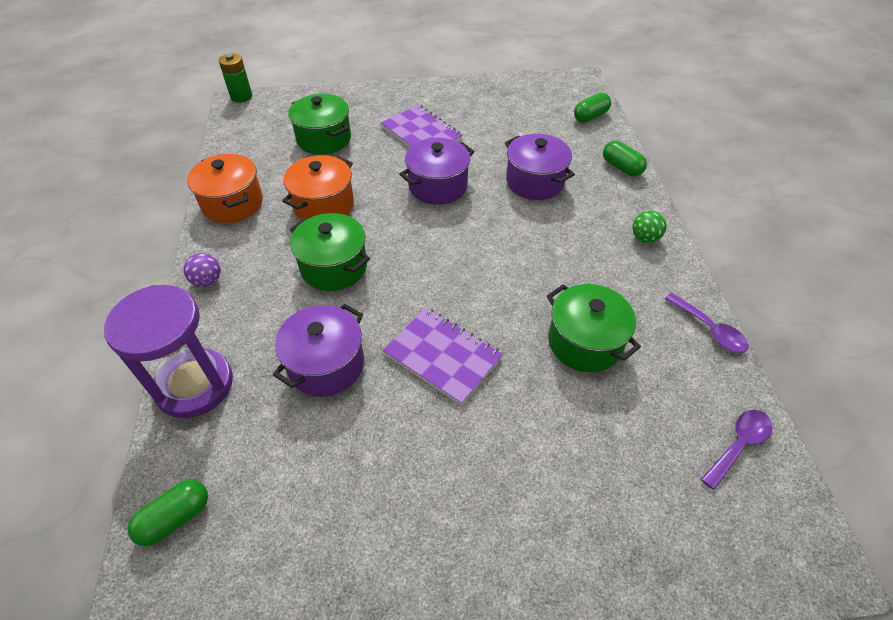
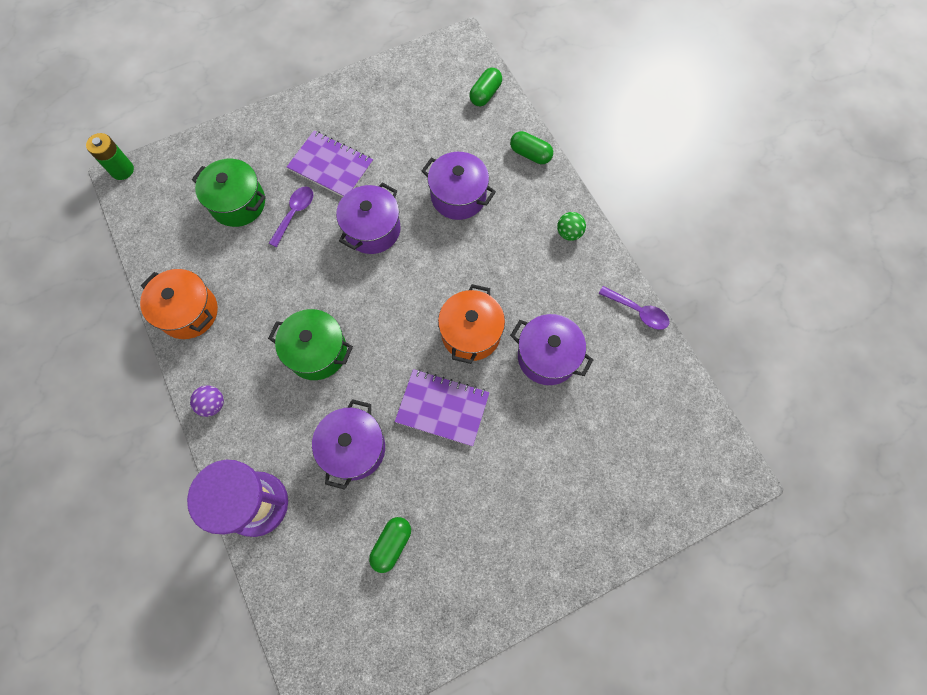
camera: 20 degrees left, 20 degrees up
(175, 518) = (302, 610): green capsule -> green capsule (391, 544)
(323, 205) = (276, 286): orange pot -> orange pot (471, 333)
(584, 342) = (547, 356): green pot -> purple pot
(738, 445) = (675, 407): purple spoon -> purple spoon (294, 213)

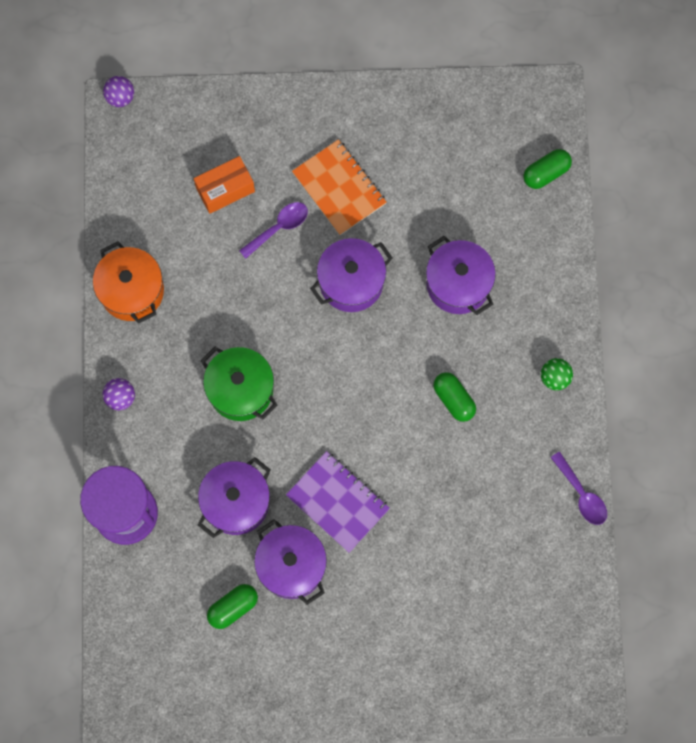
camera: 25 degrees right, 5 degrees up
(122, 170) = (120, 97): green battery -> purple ball
(238, 203) = (225, 190): green pot -> orange box
(331, 166) = (339, 188): purple notebook -> orange notebook
(471, 333) = (400, 439): orange pot -> none
(530, 154) = (559, 268): green capsule -> green capsule (454, 399)
(547, 356) = (465, 498): purple pot -> purple pot (291, 565)

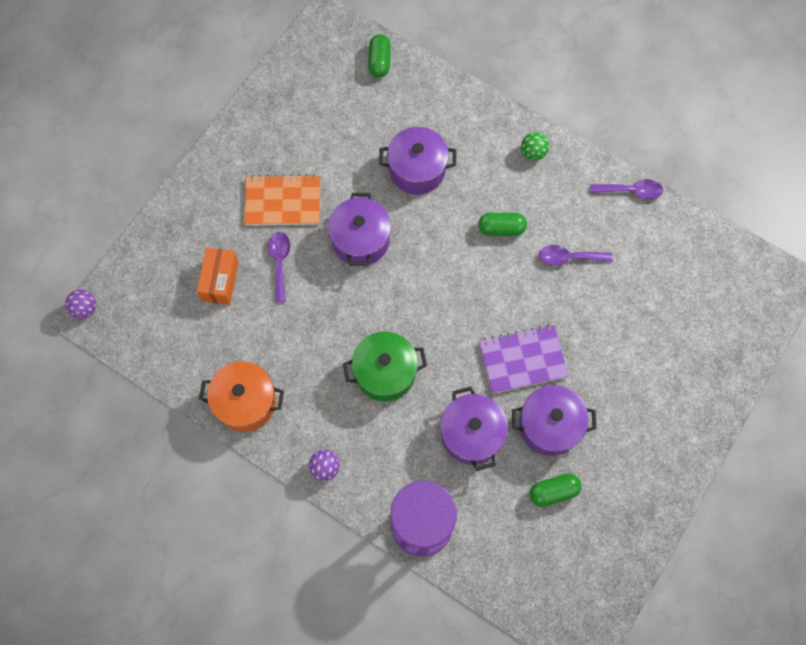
camera: 55 degrees left, 5 degrees down
(233, 607) = (553, 492): green capsule -> green capsule turned 75 degrees clockwise
(469, 480) = (569, 257): none -> purple spoon

